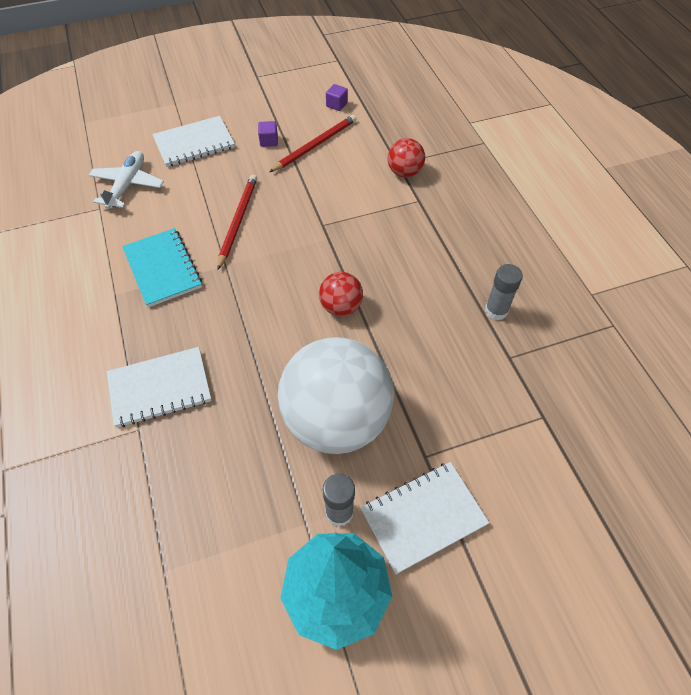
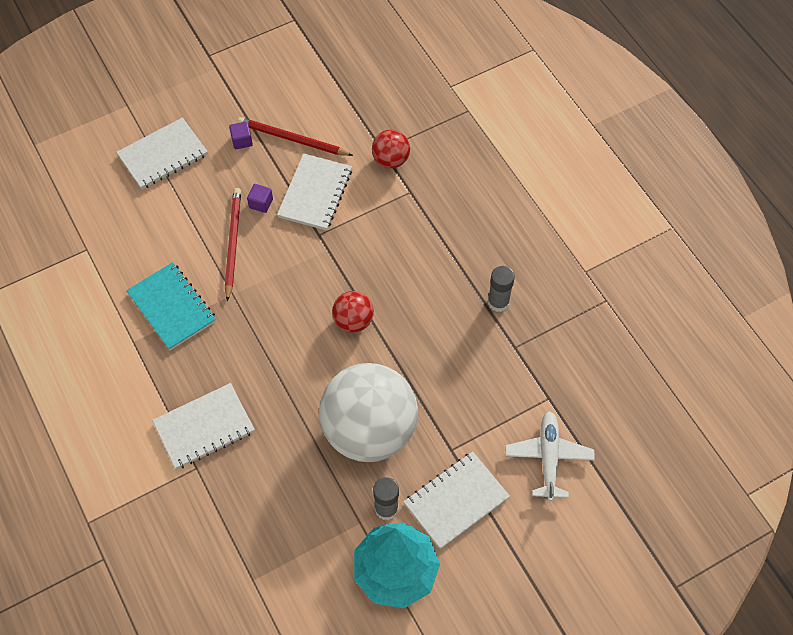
camera: 10 degrees left, 5 degrees up
(128, 185) = (107, 217): white plane -> white plane (548, 457)
(315, 145) = (292, 139): red pencil -> red pencil turned 105 degrees counterclockwise
(327, 190) = (315, 193): none -> white notebook
(336, 105) = (305, 82): purple cube -> purple cube (261, 203)

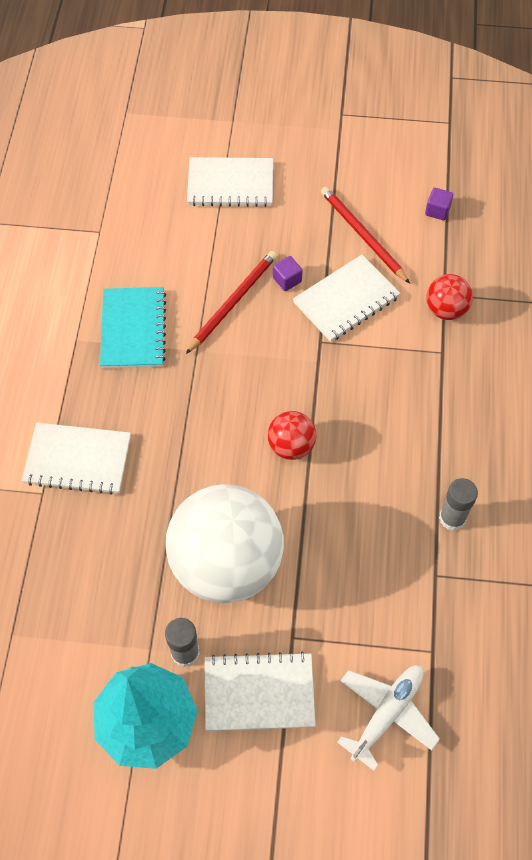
camera: 35 degrees right, 0 degrees up
(242, 141) = (313, 211): purple cube -> purple cube (437, 211)

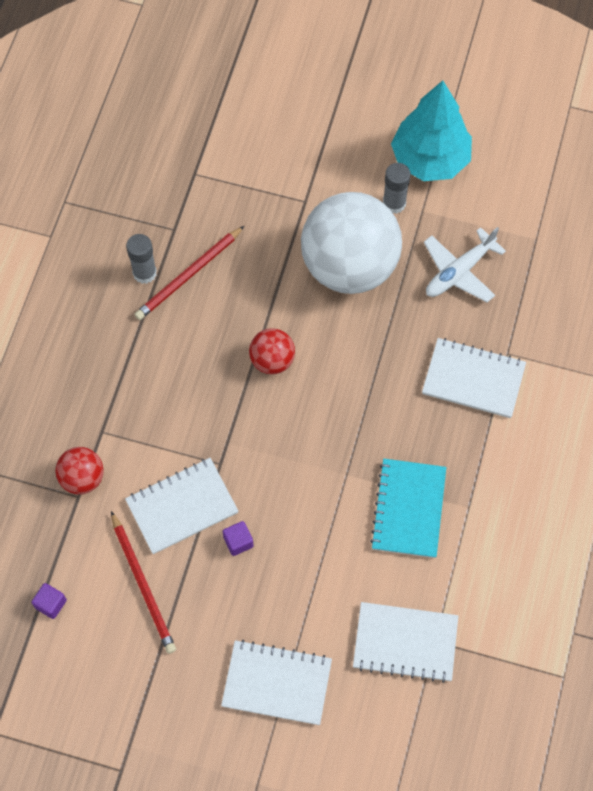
camera: 170 degrees left, 5 degrees up
(233, 302) = (300, 524): red pencil -> red pencil (188, 275)
(259, 693) = (339, 166): white notebook -> white notebook (405, 642)
(387, 713) = (243, 137): white plane -> white plane (459, 272)

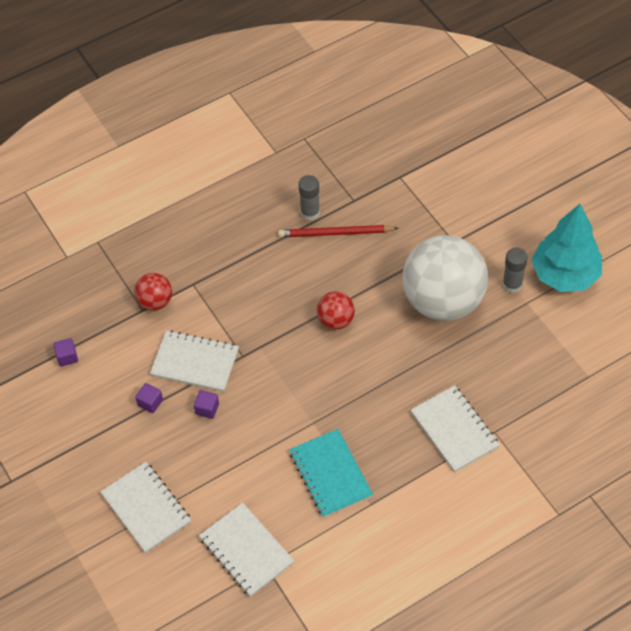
camera: 45 degrees right, 10 degrees down
(143, 585) = (128, 388): red pencil -> none
(178, 581) = (150, 403): none -> purple cube
(408, 509) = (330, 474): turquoise notebook -> turquoise notebook turned 75 degrees counterclockwise
(459, 272) = (513, 357): white plane -> none

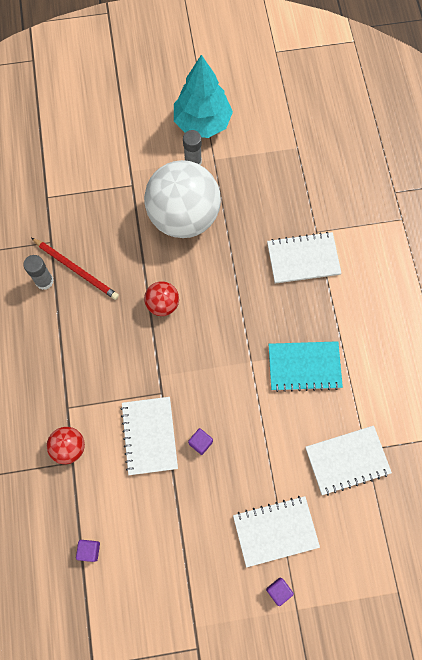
camera: 70 degrees left, 15 degrees up
(150, 403) = (172, 490): purple cube -> purple cube (278, 591)
(195, 362) = (149, 436): white notebook -> white notebook turned 45 degrees counterclockwise
(335, 233) = (76, 270): red pencil -> red pencil turned 75 degrees counterclockwise

